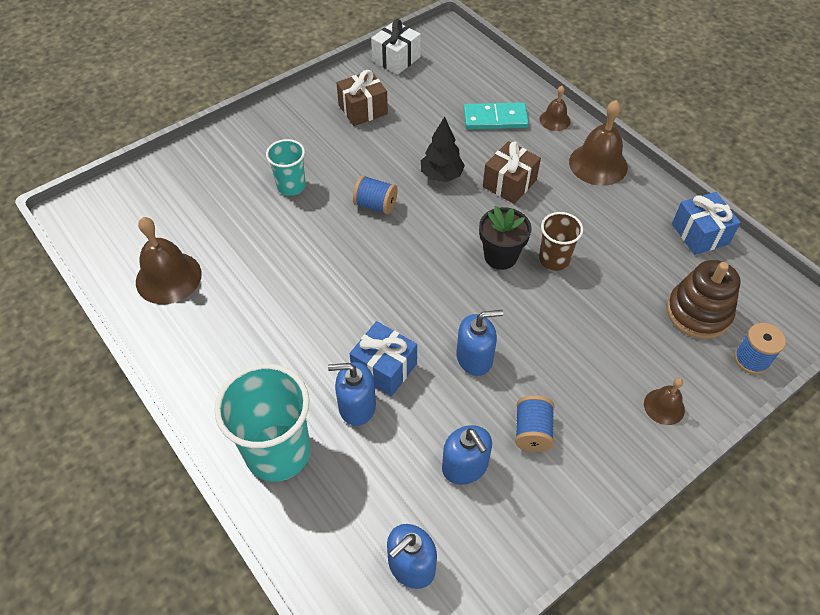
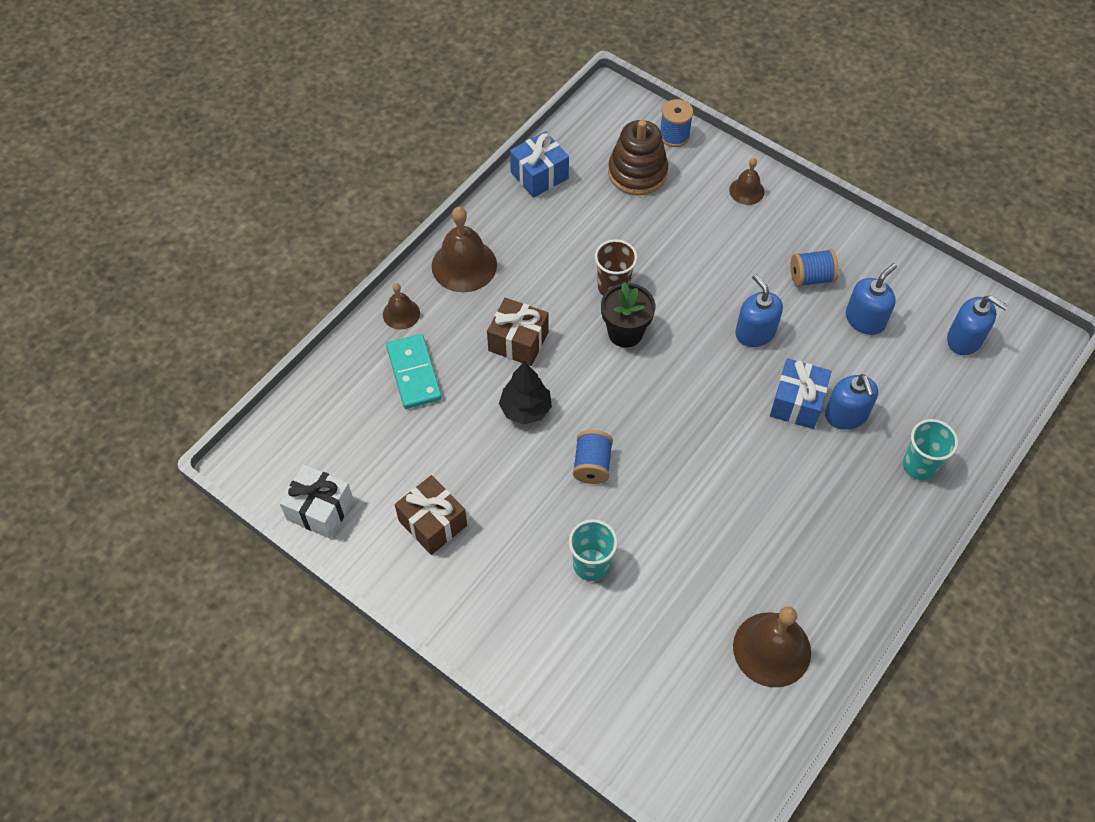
camera: 105 degrees left, 5 degrees up
(278, 452) = (919, 465): turquoise cup -> turquoise cup, size x0.56

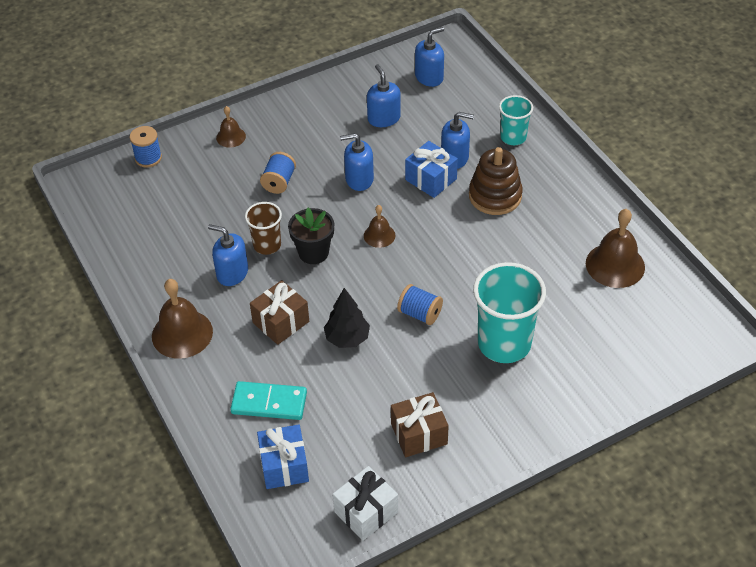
camera: 65 degrees left, 10 degrees down
(401, 314) = (203, 393): brown bell -> brown bell (379, 235)
(539, 175) = (125, 253): blue gift -> blue gift (284, 466)
(560, 273) = (232, 273): none -> blue soap dispenser
(591, 565) = (504, 343): turquoise cup -> turquoise cup, size x1.78
(637, 173) = (168, 192): brown stacking toy -> brown stacking toy (495, 196)
(811, 277) = (331, 132): blue spool -> blue spool (279, 182)

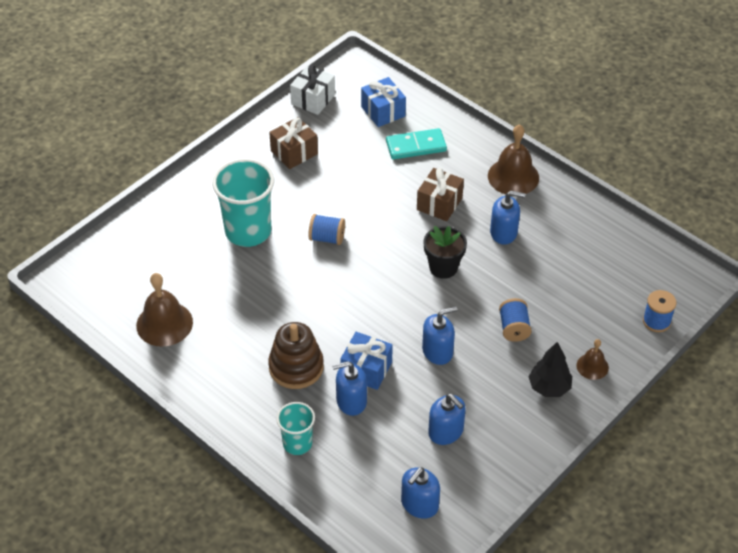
camera: 160 degrees right, 0 degrees up
(267, 245) = (488, 264): brown cup -> none
(347, 338) = (379, 204): black tree -> black tree (549, 387)
(379, 235) = (392, 298): brown bell -> none

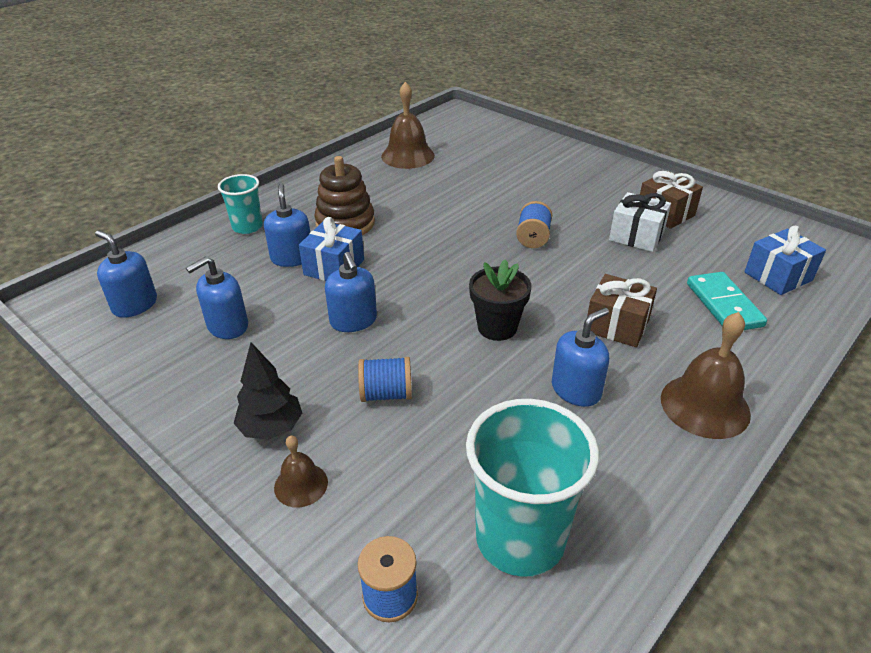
camera: 90 degrees right, 10 degrees down
(248, 231) = (533, 191): turquoise cup -> turquoise cup (520, 538)
(313, 99) = (766, 223): white gift -> white gift (636, 236)
(504, 232) = (576, 390): blue soap dispenser -> blue soap dispenser turned 135 degrees counterclockwise

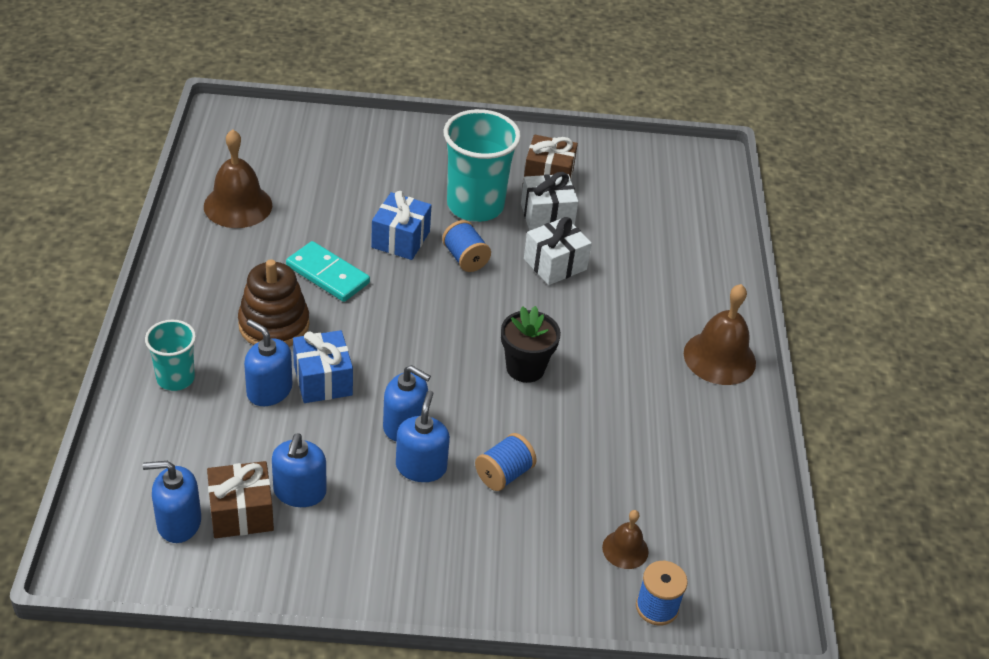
camera: 45 degrees left, 5 degrees up
(271, 428) = (450, 553): black tree -> none
(301, 484) = (522, 578): brown bell -> brown bell (625, 549)
(520, 538) = (694, 522): turquoise cup -> turquoise cup (475, 205)
(576, 390) = (630, 392): blue soap dispenser -> blue soap dispenser (421, 467)
(607, 269) = (555, 264): none -> white gift
(617, 325) = (609, 318): brown gift -> brown gift (241, 513)
(724, 305) = (665, 258): turquoise domino -> turquoise domino (328, 274)
(778, 276) = (680, 210): blue gift -> blue gift (400, 239)

